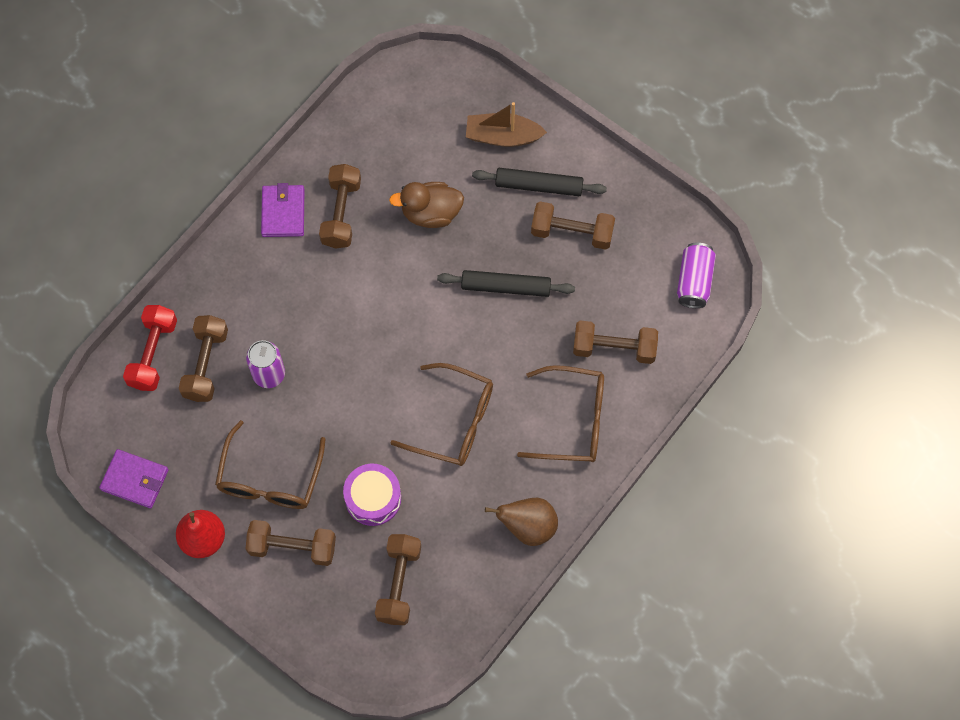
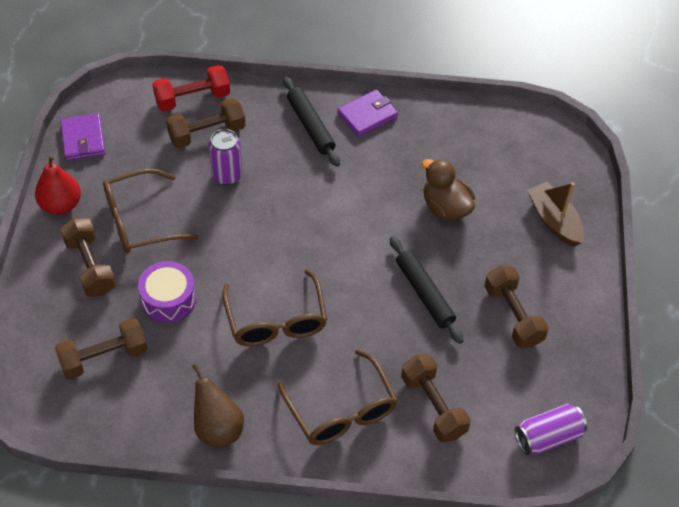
camera: 55 degrees right, 15 degrees down
(341, 213) = (396, 151): brown dumbbell -> none
(539, 186) = (533, 269): black rolling pin -> black rolling pin (310, 126)

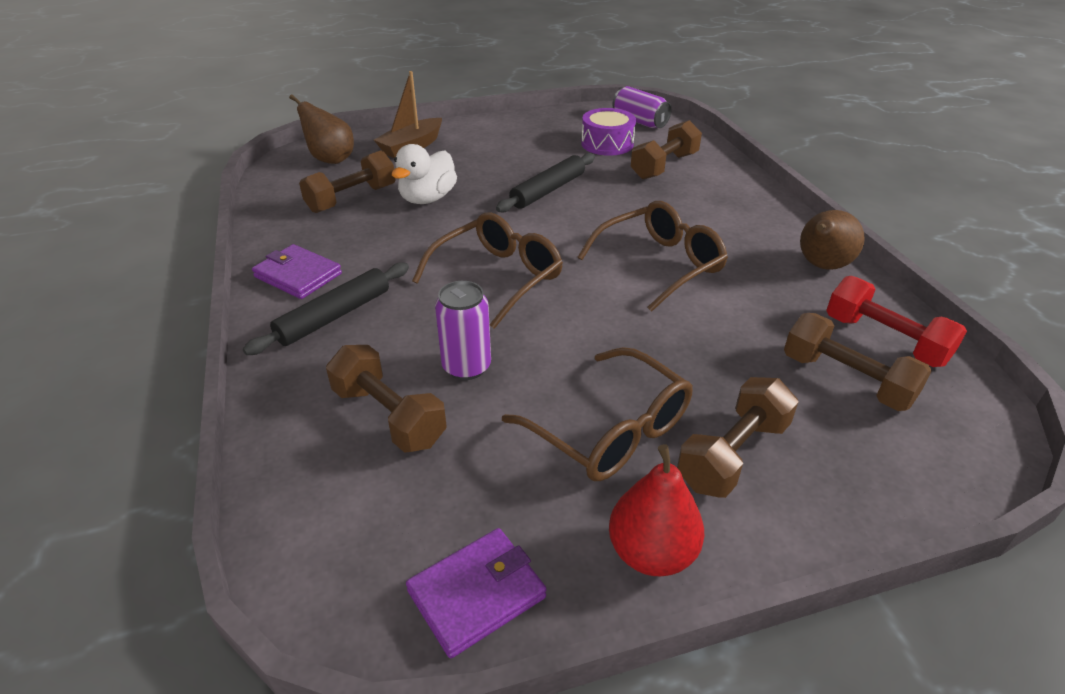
camera: 110 degrees left, 15 degrees down
(168, 299) = (710, 353): purple drum -> purple drum (607, 144)
(192, 98) = (310, 462): red dumbbell -> red dumbbell (885, 340)
(341, 411) = (718, 205): brown glasses -> brown glasses (498, 277)
(445, 208) = (427, 199): brown duck -> white duck
(513, 315) = (536, 149): brown dumbbell -> brown dumbbell (352, 199)
(547, 159) = (330, 159): none -> brown pear

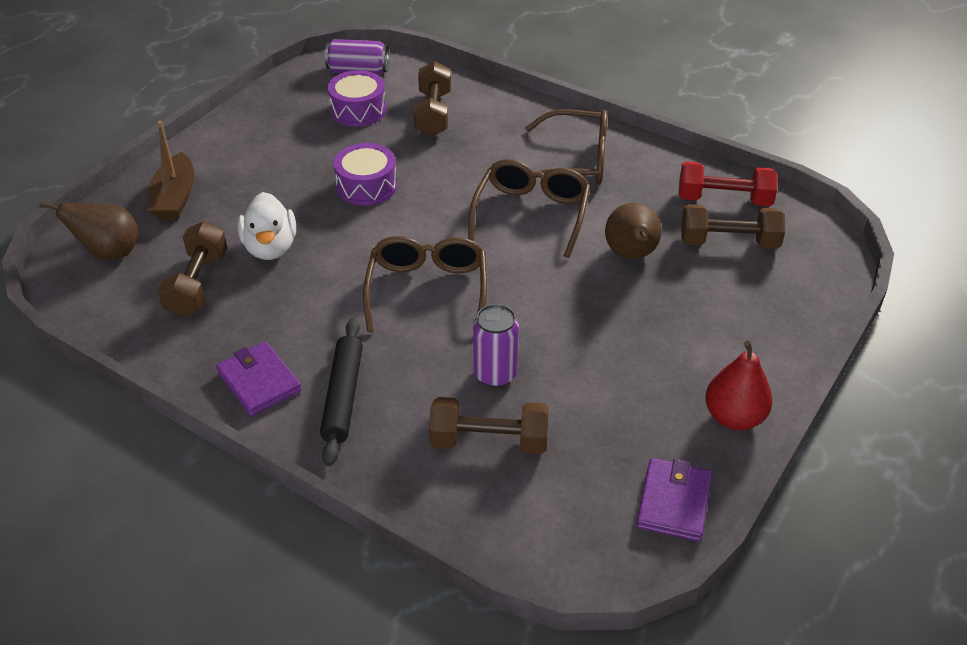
camera: 40 degrees left, 5 degrees up
(298, 275) = (259, 382): purple wallet -> purple wallet turned 60 degrees clockwise
(548, 190) = (366, 186): black rolling pin -> purple drum
(610, 430) = (636, 360): brown glasses -> brown glasses (576, 161)
(732, 454) = (716, 331): brown dumbbell -> none
(821, 266) = (636, 158): brown pear -> brown pear (631, 255)

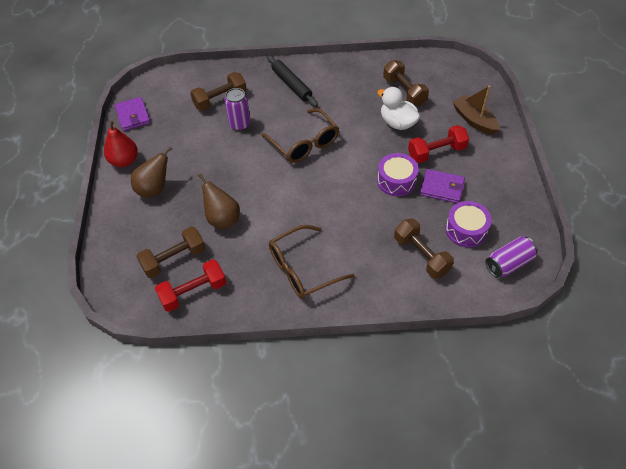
camera: 145 degrees right, 10 degrees up
(109, 252) = (459, 82): brown pear -> brown pear (154, 189)
(259, 382) = (329, 73): purple wallet -> purple wallet (442, 188)
(276, 189) = (436, 152): none -> red dumbbell
(531, 213) = (295, 215): brown glasses -> none

